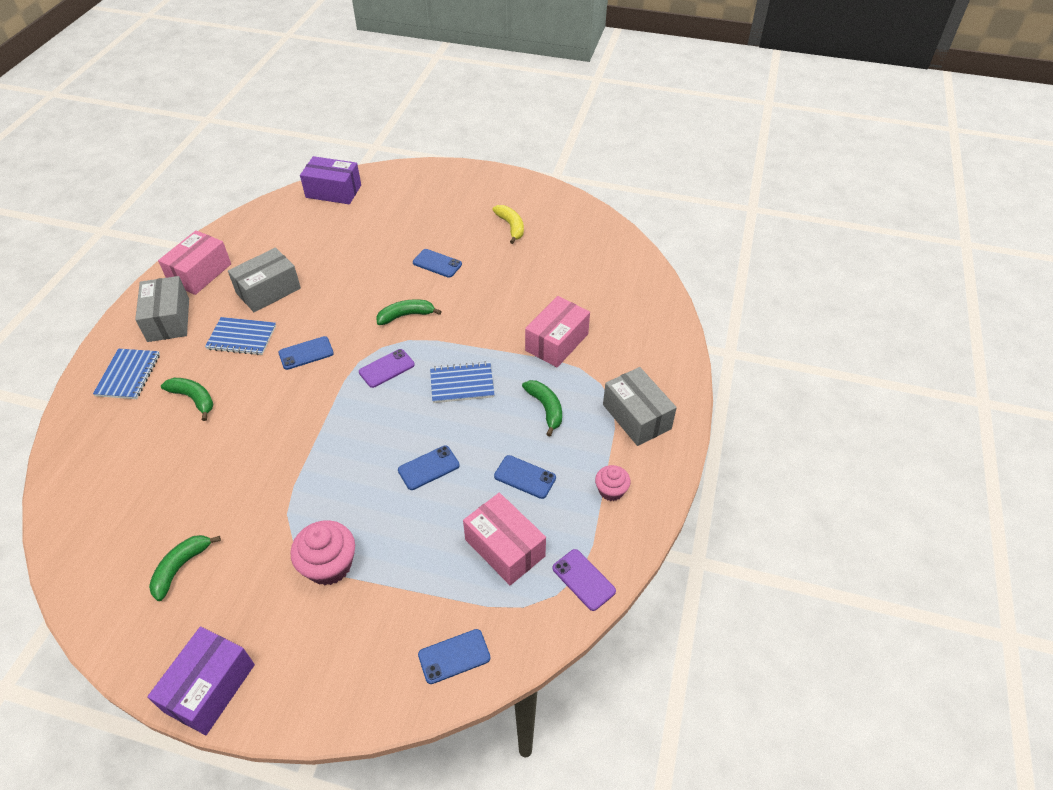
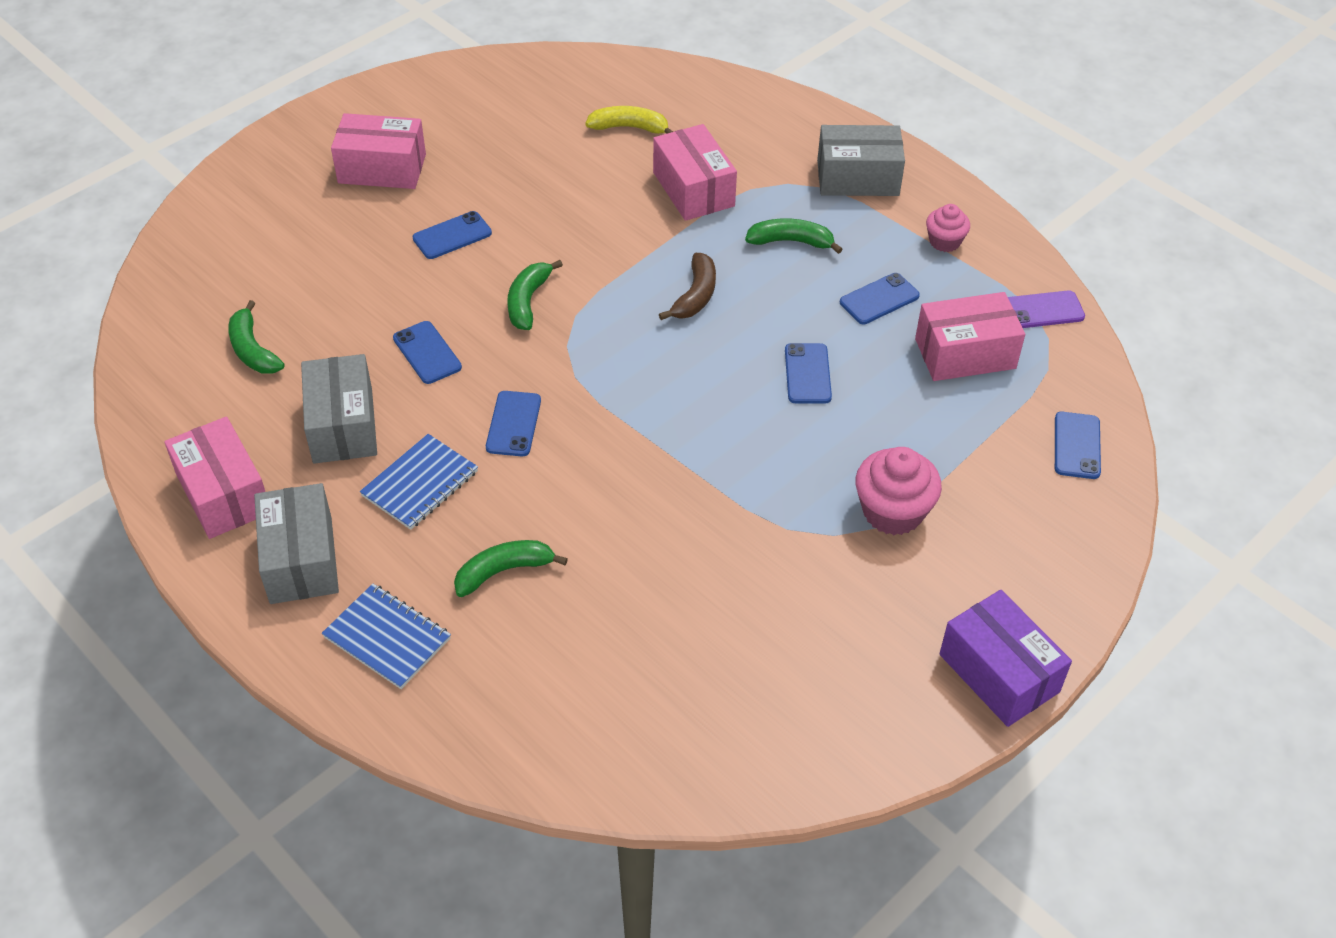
camera: 60 degrees left, 0 degrees up
(168, 320) = (301, 559): grey box -> grey box turned 60 degrees clockwise
(181, 567) = (803, 659): green banana -> green banana (253, 350)
(333, 191) = (178, 283): purple box -> none
(340, 296) = (427, 353): none -> blue phone
(386, 368) = (611, 354): purple phone -> none
(462, 384) = (695, 295): blue notebook -> brown banana
(469, 215) = (382, 169): none -> pink box
(511, 226) = (445, 141): yellow banana -> yellow banana (629, 128)

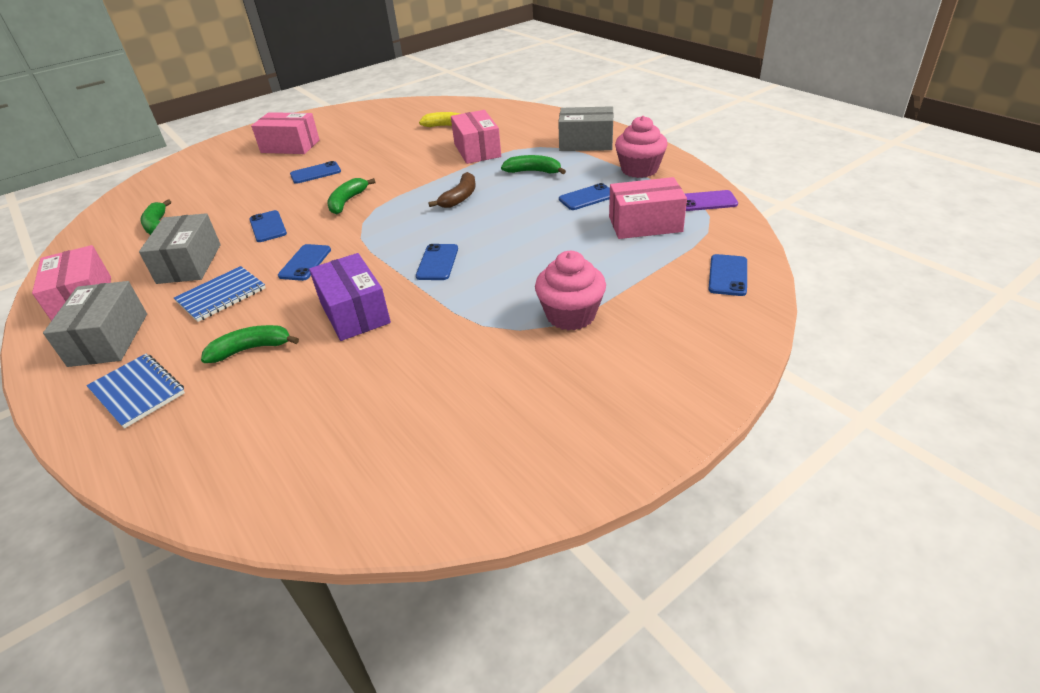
camera: 10 degrees right, 10 degrees down
(807, 374) = (525, 235): blue phone -> blue phone (437, 262)
(944, 241) = (639, 169): pink cupcake -> pink cupcake, size x1.67
(998, 673) = (643, 433): purple box -> purple box (354, 312)

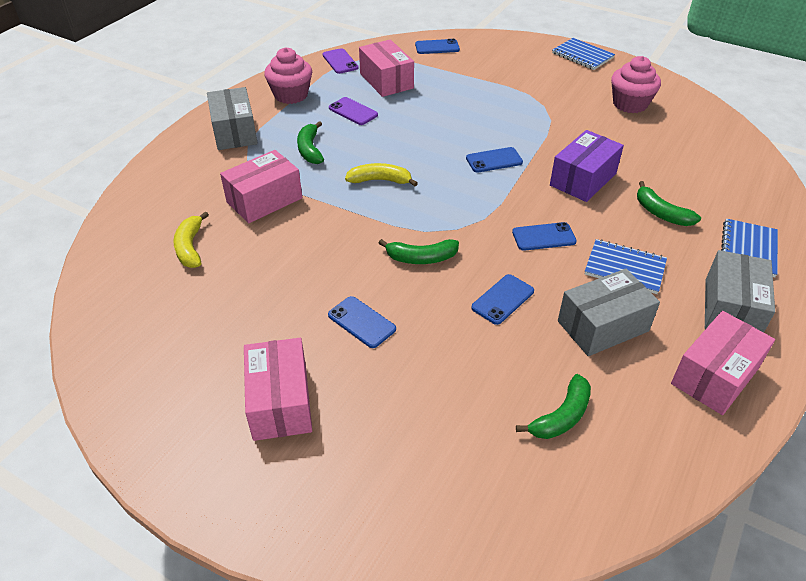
camera: 115 degrees left, 5 degrees up
(109, 339) = (731, 309): grey box -> grey box turned 45 degrees counterclockwise
(460, 197) = (380, 180): brown banana -> yellow banana
(570, 315) = (516, 91): pink cupcake -> pink cupcake (630, 104)
(587, 197) = (353, 111): blue phone -> purple phone
(651, 424) = (582, 55): none -> blue notebook

